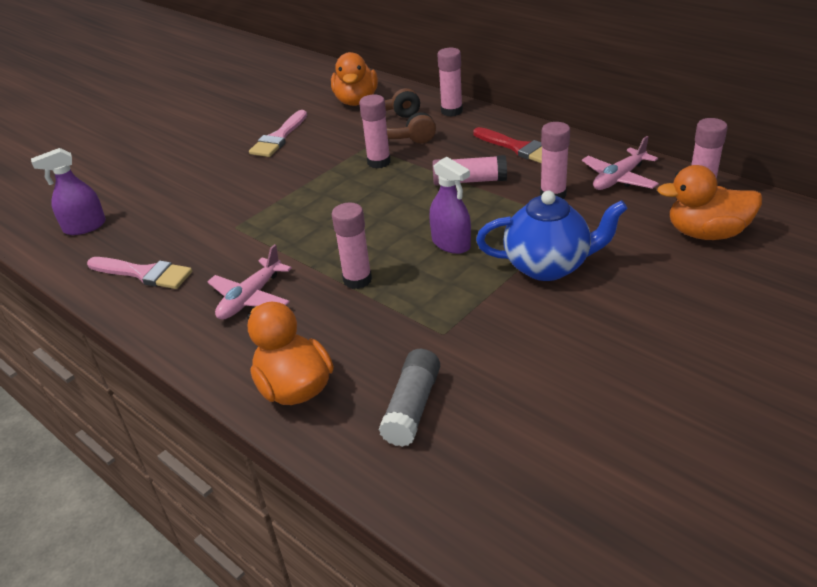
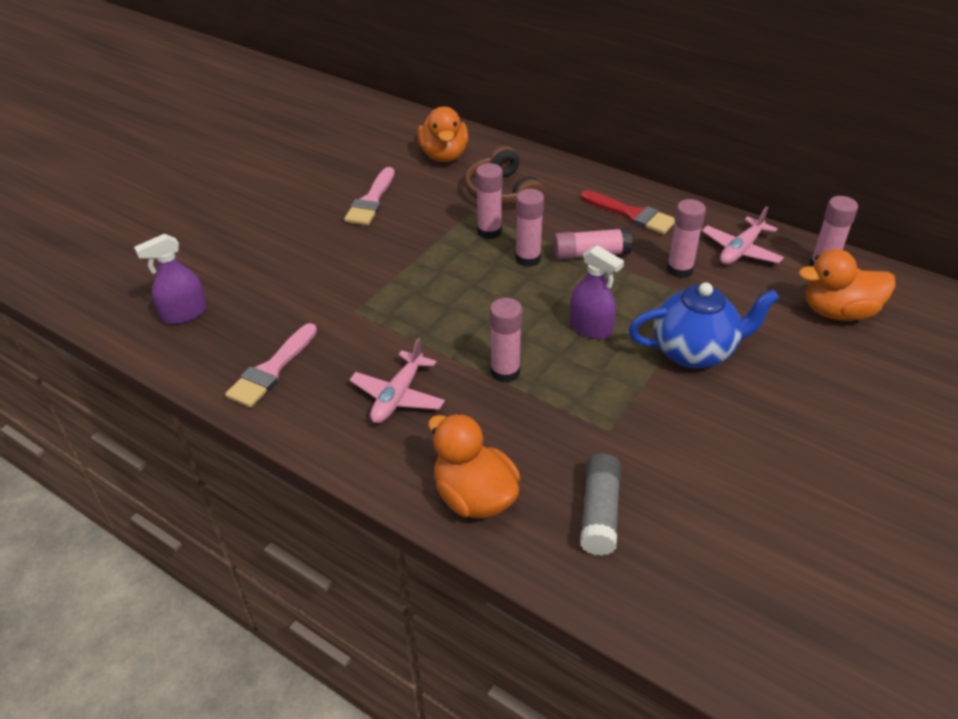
camera: 10 degrees left, 5 degrees up
(144, 273) = (271, 370): pink brush -> pink brush turned 105 degrees clockwise
(451, 111) = (550, 169): pink glue stick -> pink glue stick (528, 258)

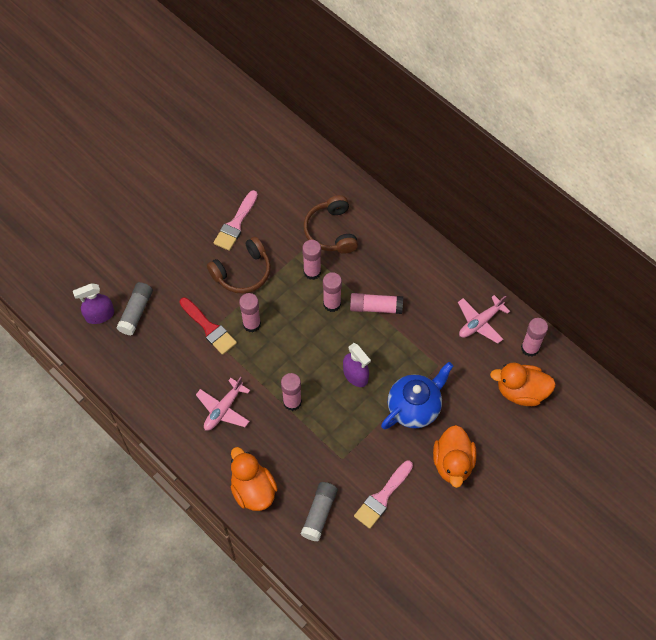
camera: 10 degrees right, 20 degrees up
(241, 303) = (136, 312): none -> grey glue stick
(271, 370) = (150, 374): pink brush -> pink brush (382, 497)
(392, 244) = (242, 272): none -> brown headphones
(444, 155) = (298, 181): orange duck -> orange duck (453, 463)
(631, 214) = (417, 272): red brush -> red brush (209, 328)
(679, 269) = (431, 333): pink glue stick -> pink glue stick (251, 324)
(694, 352) = (414, 408): blue teapot -> blue teapot turned 45 degrees counterclockwise

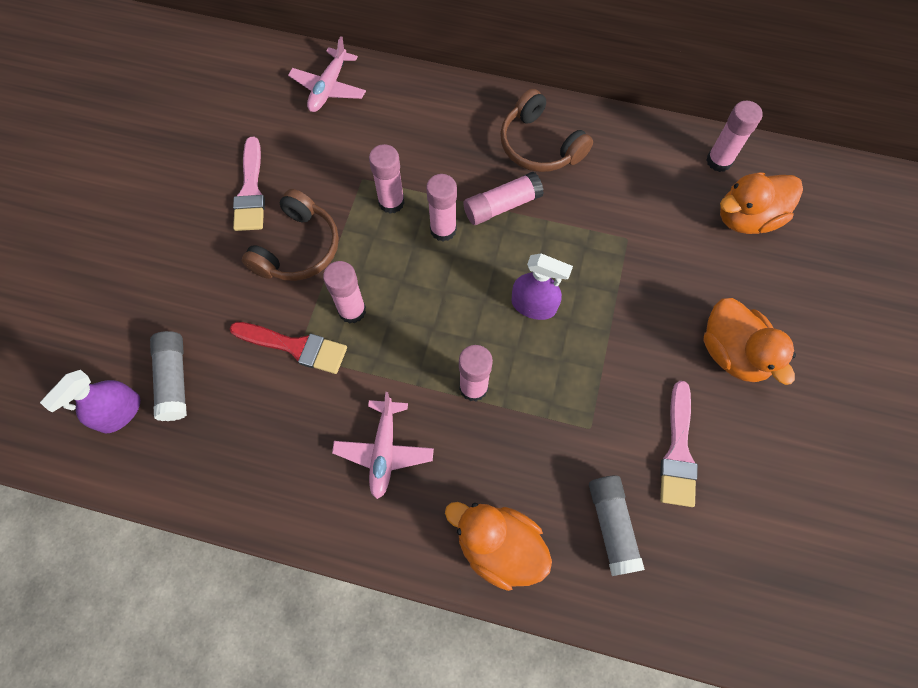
camera: 30 degrees left, 5 degrees up
(331, 231) = (384, 140): brown headphones -> brown headphones (539, 145)
(414, 408) = (636, 307): blue teapot -> none
(480, 322) = (640, 160): pink plane -> pink plane (329, 88)

